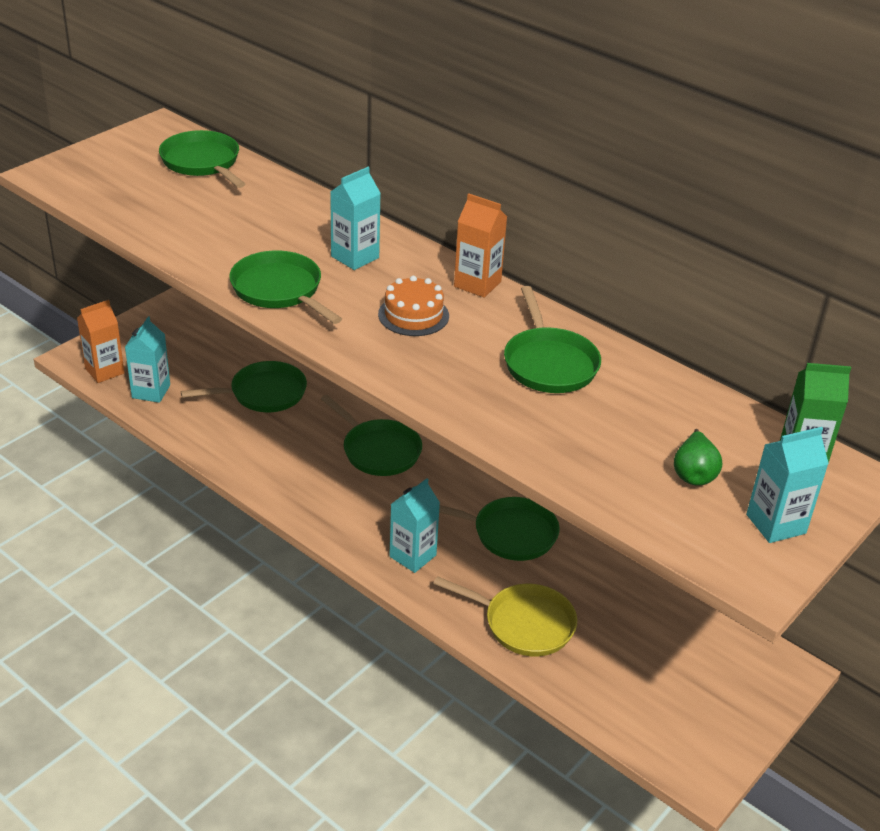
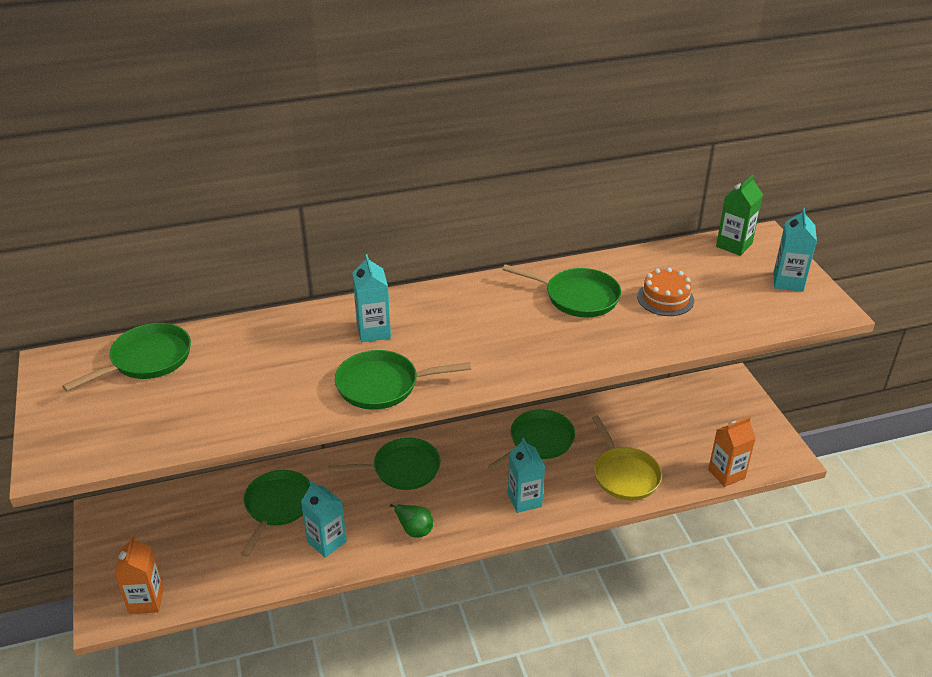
camera: 55 degrees left, 0 degrees up
(151, 391) = (206, 578): turquoise carton -> turquoise carton (327, 542)
(203, 163) = (146, 360): green pan -> green pan turned 135 degrees clockwise
(413, 315) = (473, 332): orange cake -> orange cake (665, 298)
(477, 284) = (461, 289): orange carton -> orange carton (726, 474)
(523, 624) = (624, 474): yellow pan -> yellow pan turned 105 degrees clockwise
(693, 474) = (727, 290): green pear -> green pear (414, 529)

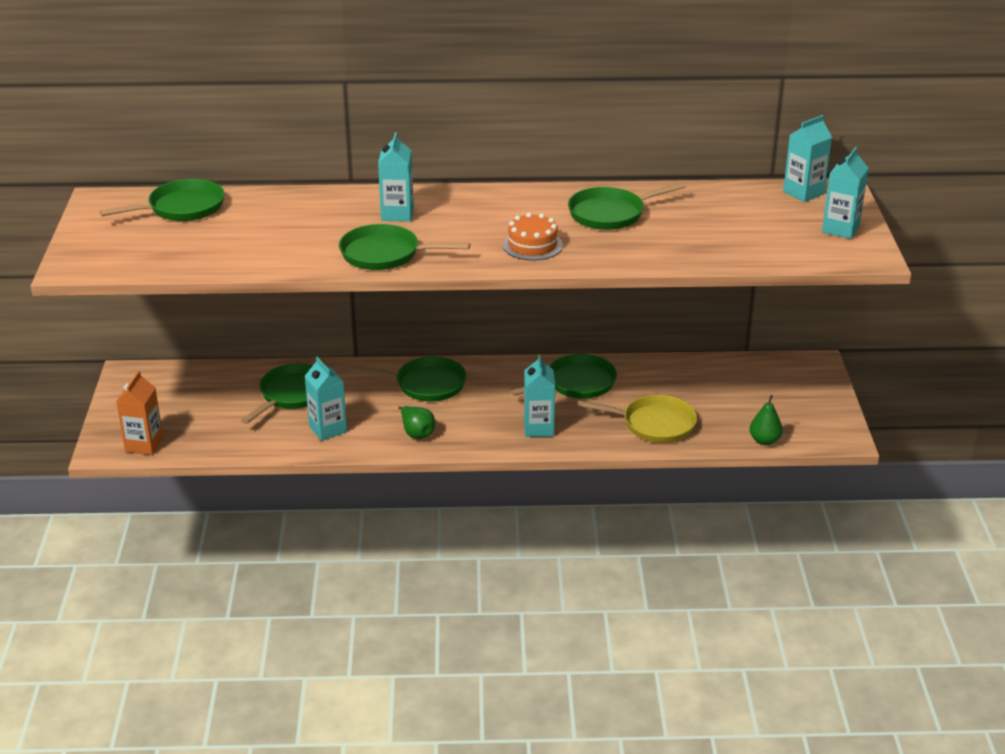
camera: 15 degrees right, 5 degrees down
(577, 297) = (611, 214): green pan -> green pan turned 120 degrees clockwise
(624, 474) = (653, 424): yellow pan -> yellow pan turned 75 degrees counterclockwise
(665, 298) = (700, 226): orange cake -> orange cake (532, 245)
(726, 474) = (764, 441): orange carton -> green pear
(734, 245) = (803, 193): green carton -> turquoise carton

